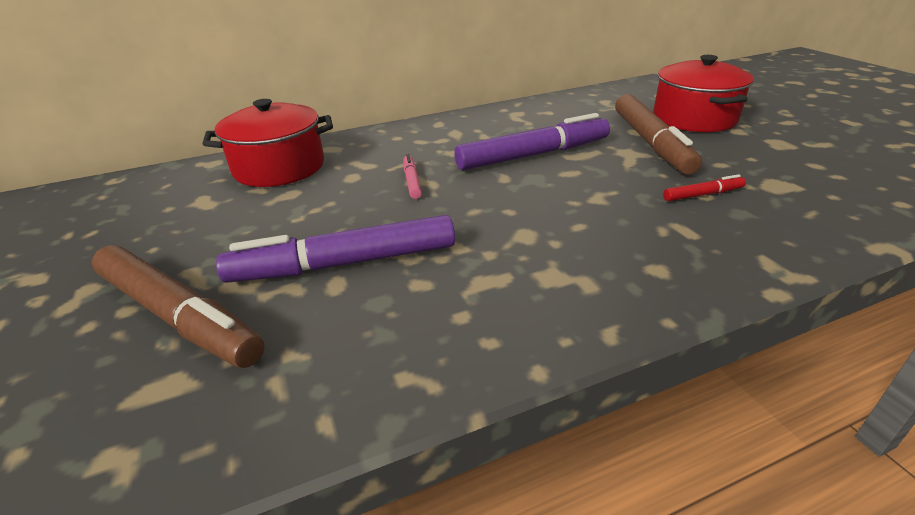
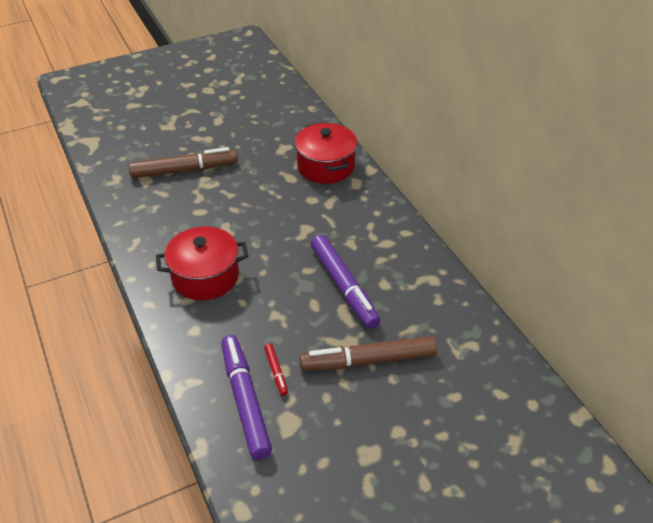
camera: 85 degrees right, 10 degrees up
(178, 316) = (184, 170): brown marker -> brown marker turned 135 degrees counterclockwise
(344, 264) = (215, 211): purple marker -> purple marker (245, 400)
(412, 181) = (303, 227): pink marker -> none
(694, 118) = (428, 405): red pot -> red pot (205, 276)

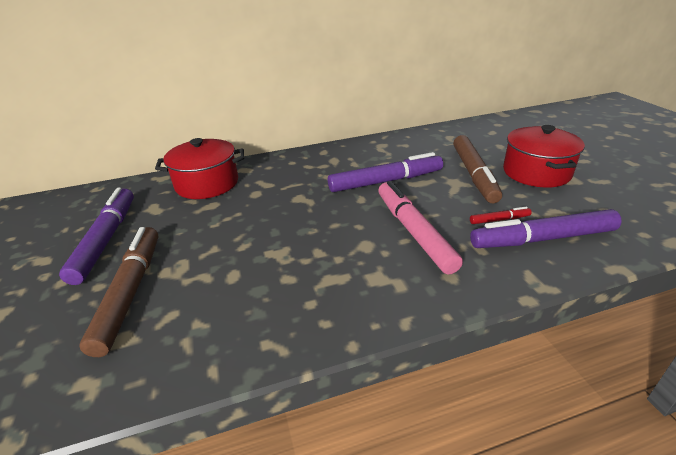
camera: 80 degrees left, 10 degrees down
(205, 276) = (359, 268): red pot -> red pot (536, 172)
(240, 139) = (106, 240): none -> purple marker
(254, 308) = (414, 232): none -> pink marker

